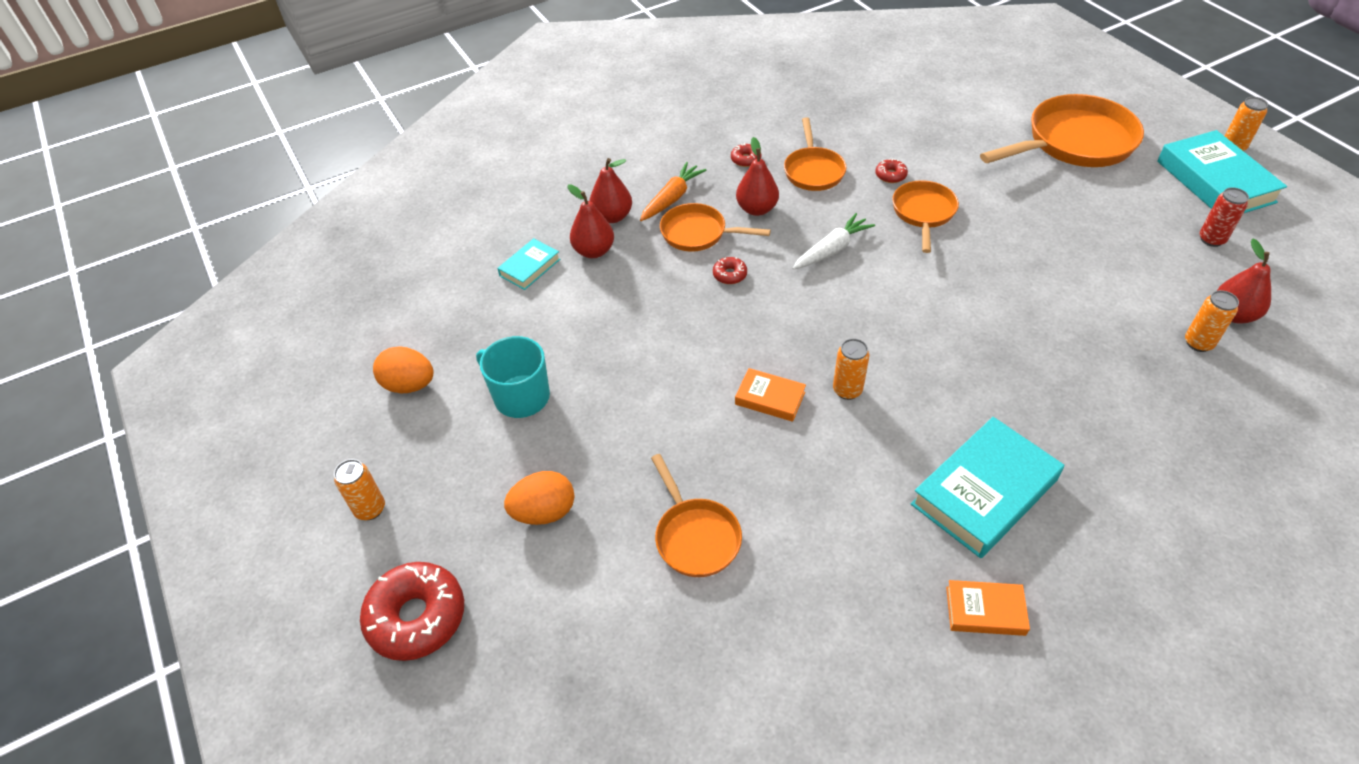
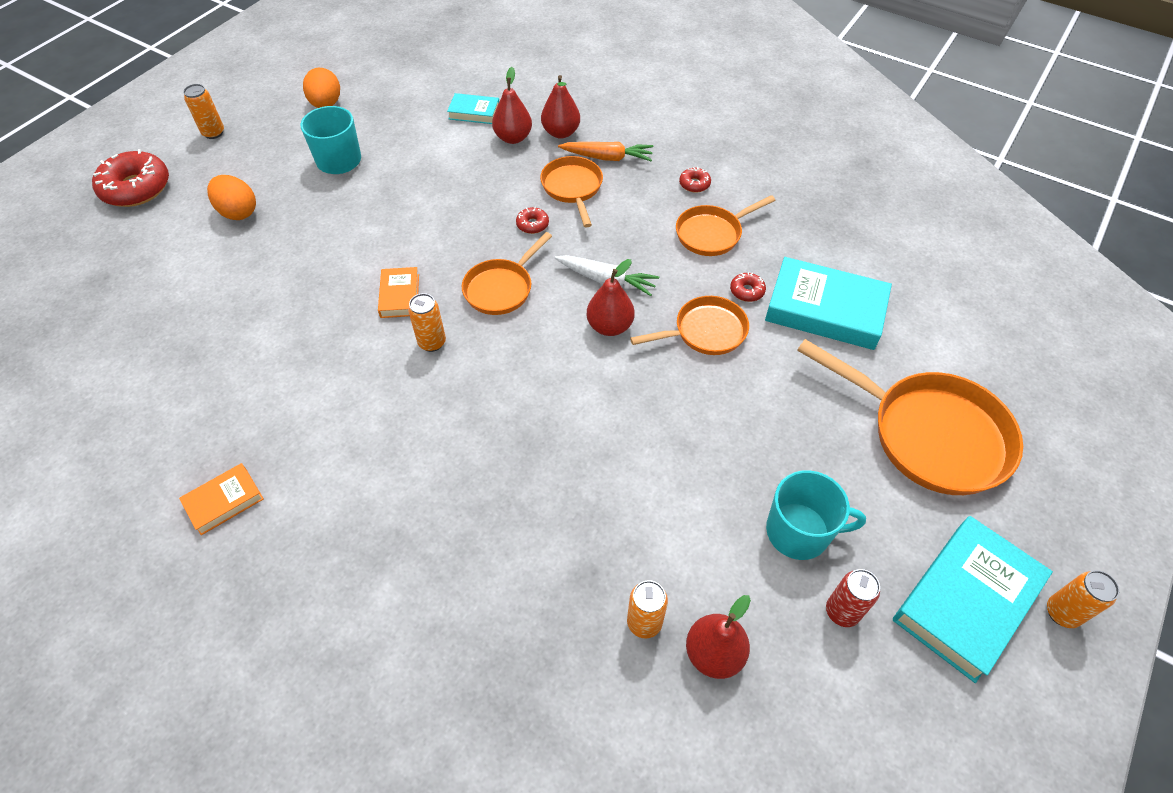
camera: 60 degrees right, 5 degrees up
(695, 536) = (242, 298): orange pan -> orange pan (501, 288)
(757, 209) = (629, 213): red pear -> red pear (610, 326)
(984, 492) = (353, 470): turquoise book -> turquoise book (825, 309)
(985, 610) = (224, 501): orange book -> orange book turned 75 degrees clockwise
(1139, 234) = (799, 532): none -> turquoise mug

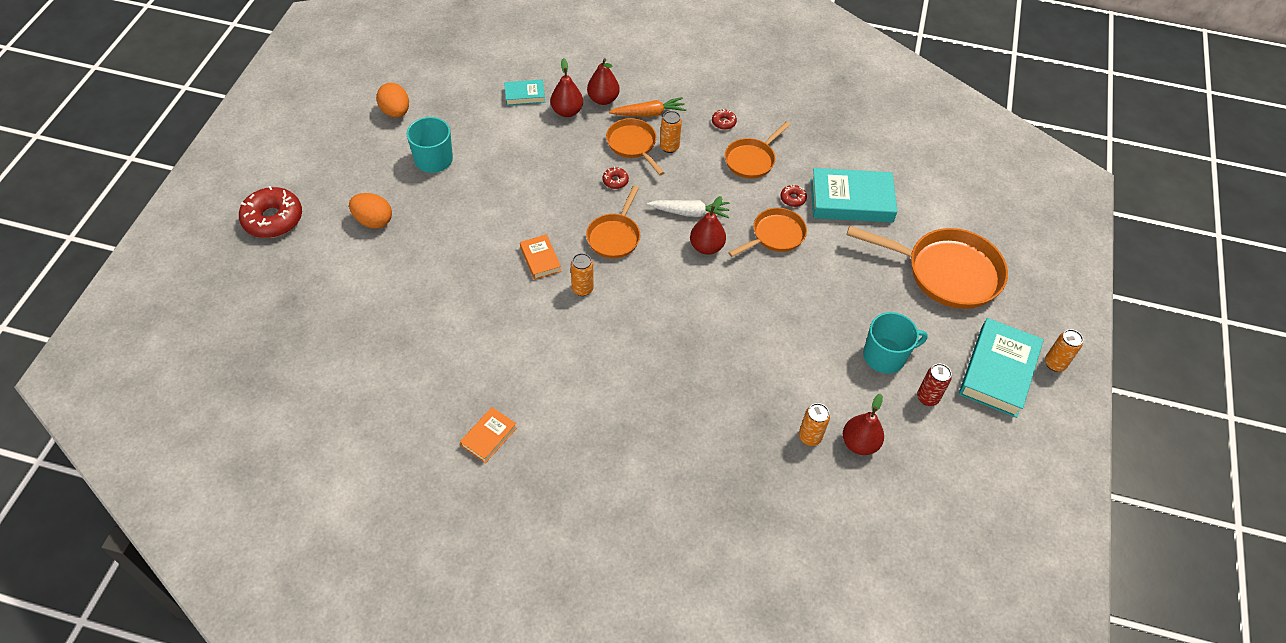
camera: 20 degrees left, 0 degrees up
(213, 133) = (311, 157): orange can -> orange can (669, 147)

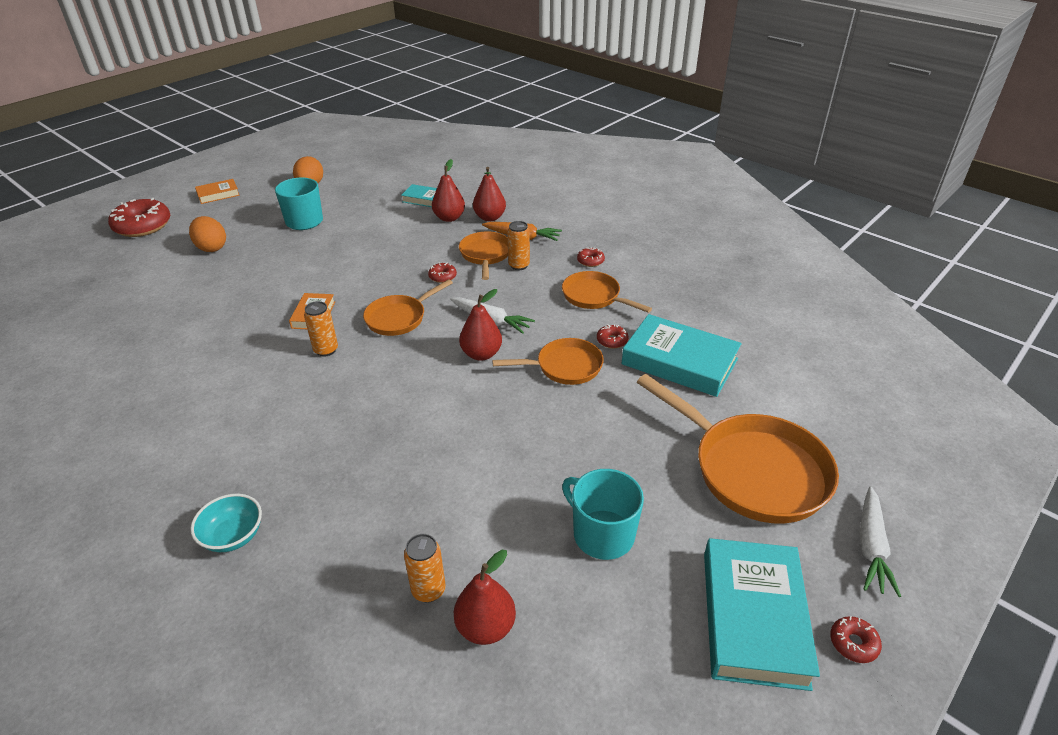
camera: 30 degrees right, 15 degrees down
(489, 437) = (105, 444): orange book -> orange book (218, 194)
(655, 459) = (233, 536): none -> turquoise bowl
(752, 160) = (594, 297): orange pan -> orange pan turned 60 degrees clockwise
(885, 356) = (602, 534): turquoise mug -> turquoise mug turned 150 degrees counterclockwise
(927, 398) = (623, 609): red can -> none
(998, 371) = (754, 617): turquoise book -> turquoise book turned 45 degrees counterclockwise
(1037, 299) = (871, 547): none -> white carrot
(1054, 364) = (853, 643): orange can -> red donut

